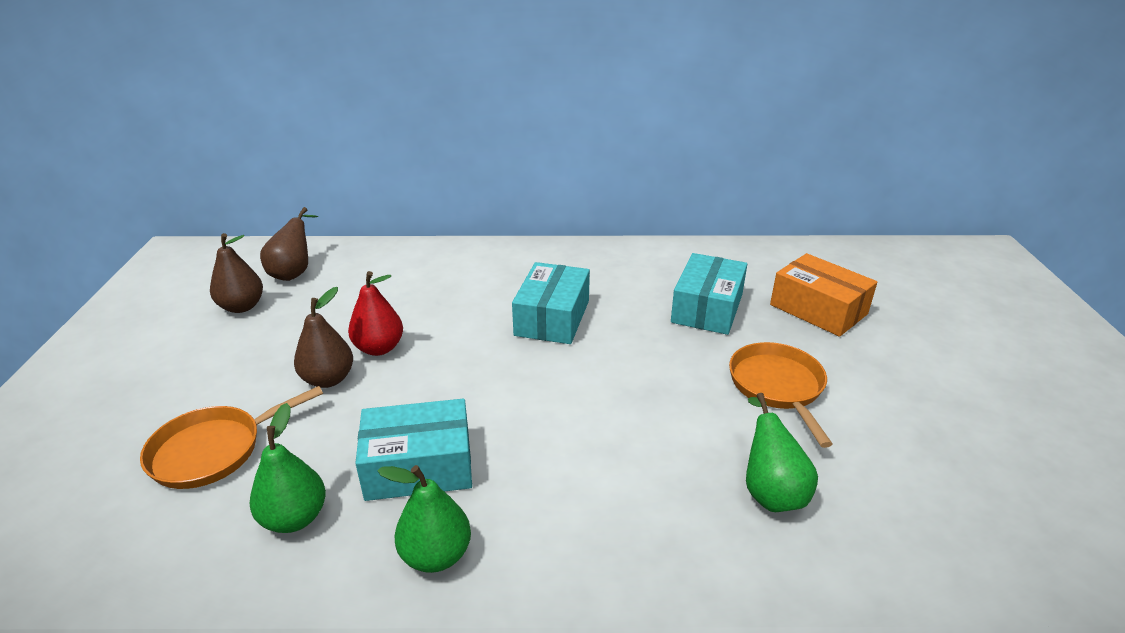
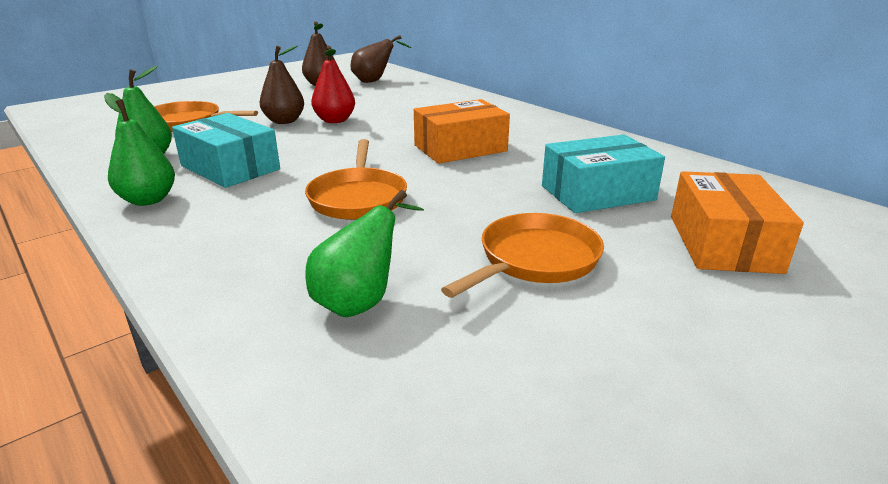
camera: 50 degrees right, 5 degrees down
(552, 318) = (460, 148): turquoise box -> orange box
(591, 416) = (358, 197): none -> orange pan

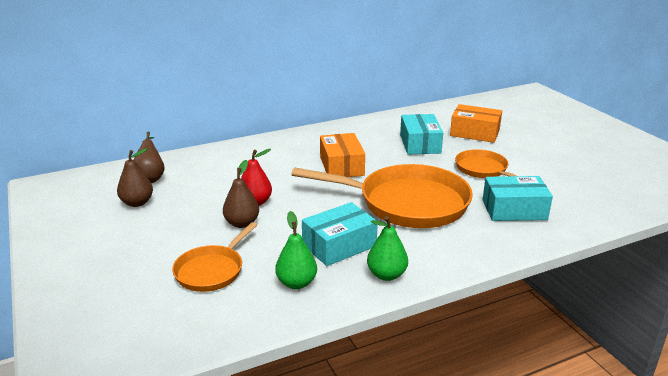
camera: 75 degrees left, 0 degrees up
(358, 197) = (406, 203): orange pan -> orange pan, size x1.88
(361, 301) = (514, 210): green pear -> turquoise box

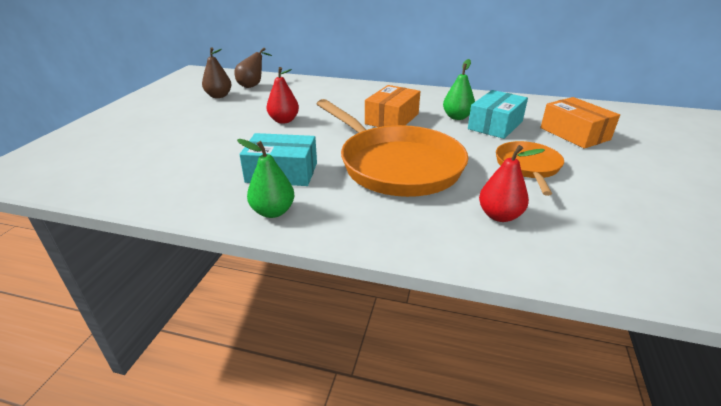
camera: 40 degrees right, 5 degrees up
(212, 270) = (176, 151): orange pan -> none
(242, 223) = (250, 130): brown pear -> none
(296, 283) = (203, 184): green pear -> green pear (457, 117)
(514, 210) = (499, 216): turquoise box -> red pear

